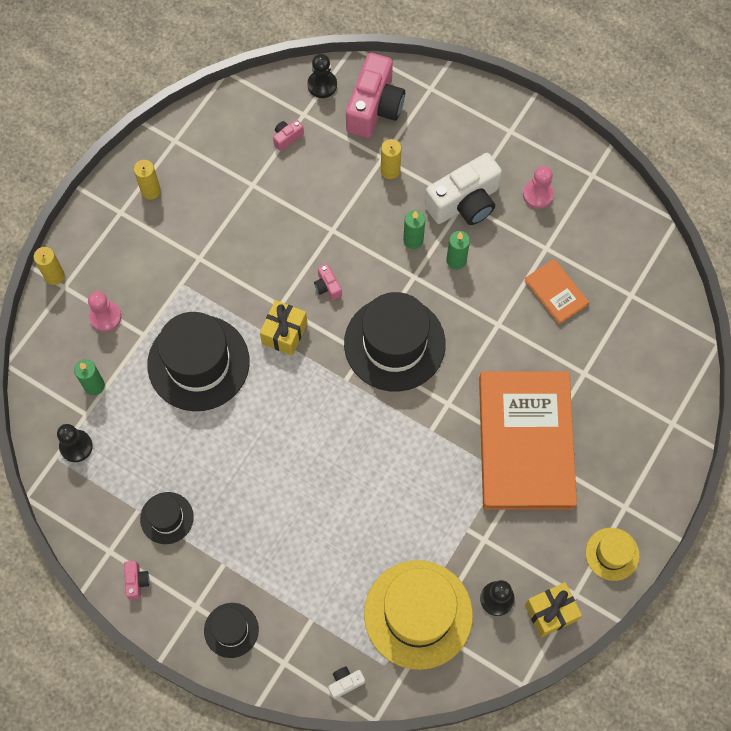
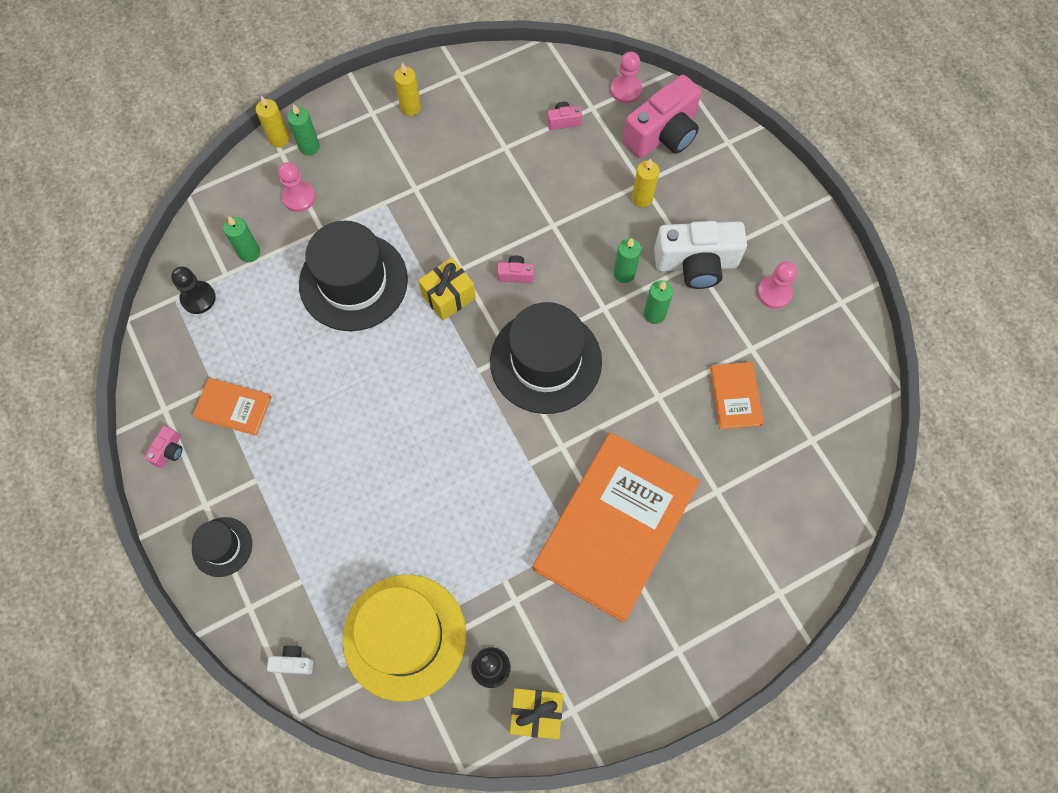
camera: 30 degrees right, 0 degrees up
(85, 269) = (309, 147): none -> green candle
(167, 518) = (233, 407): black hat -> orange book
(322, 85) = (626, 90): black pawn -> pink pawn
(327, 286) = (515, 274): pink camera -> pink camera turned 90 degrees clockwise
(612, 554) = (635, 691): yellow hat -> none

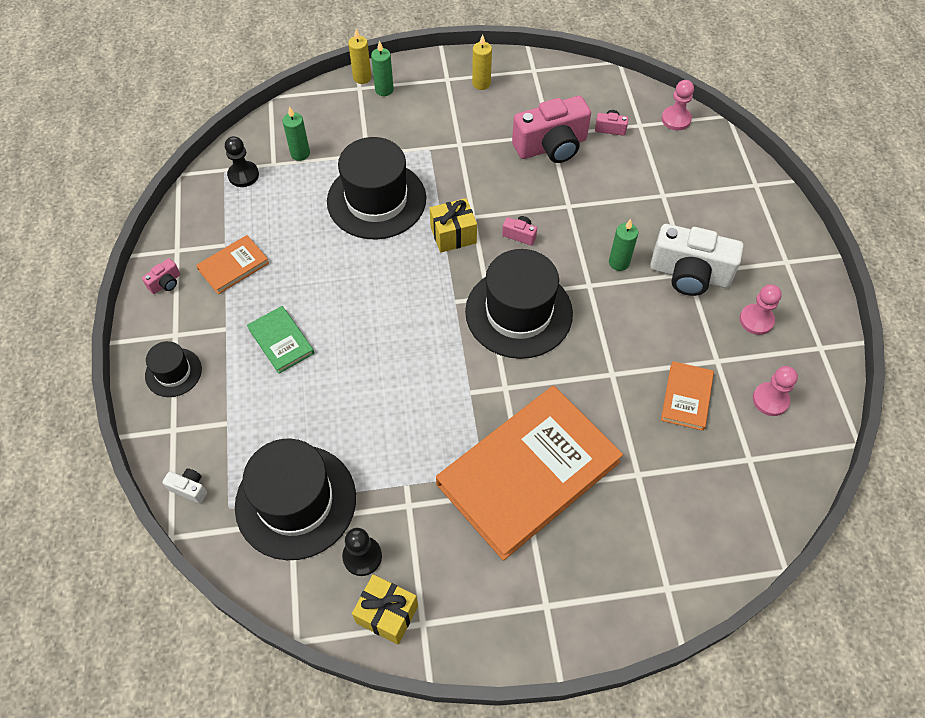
camera: 20 degrees right, 10 degrees down
(233, 407) = (233, 266): orange book -> orange book turned 75 degrees counterclockwise
(299, 197) = (359, 124): pink pawn -> pink pawn (770, 400)
(319, 474) = (281, 341): none -> green book
(404, 636) = (296, 501): yellow hat -> black hat
(642, 198) = (658, 207): yellow candle -> none
(654, 314) = (634, 304): green candle -> none
(663, 134) = (697, 162): pink camera -> pink camera (551, 146)

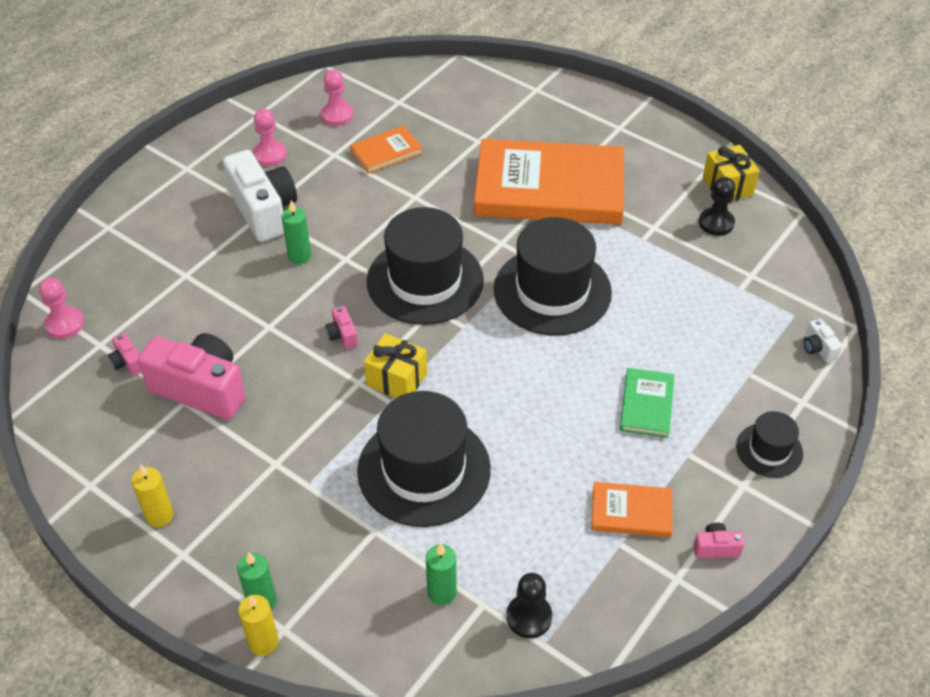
camera: 135 degrees left, 10 degrees down
(296, 501) = (737, 284): black hat -> black hat (552, 291)

